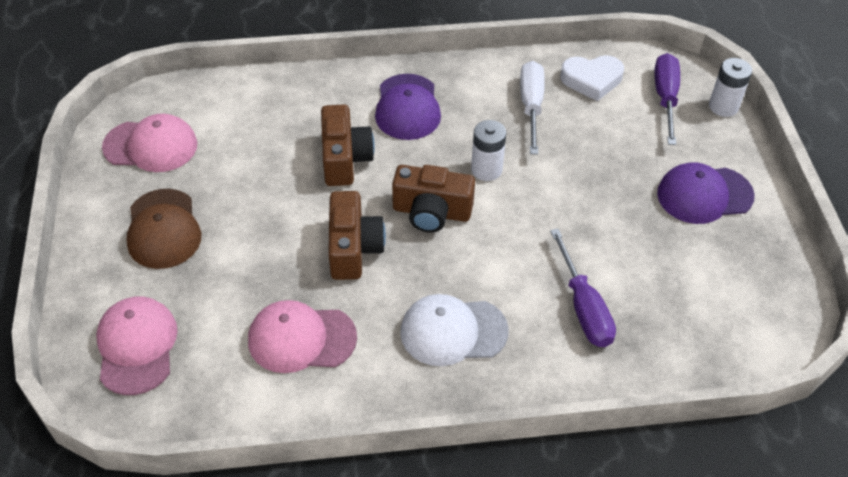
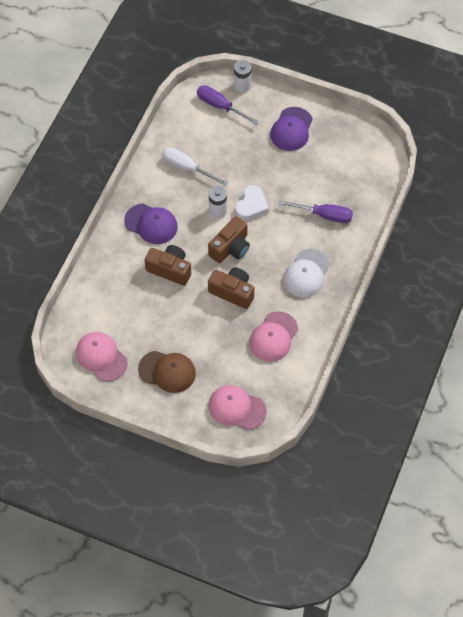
camera: 60 degrees left, 10 degrees up
(151, 146) = (101, 357): pink cap -> pink cap turned 75 degrees counterclockwise
(591, 80) = (186, 130): white heart -> white heart (251, 206)

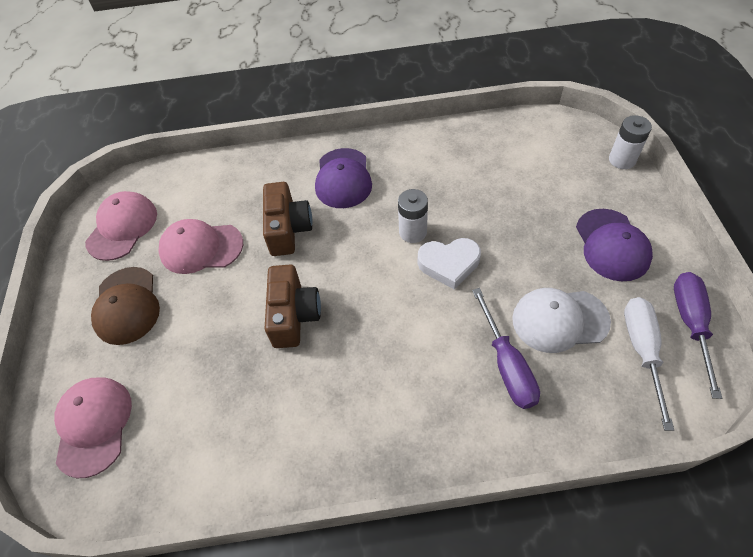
camera: 65 degrees right, 5 degrees down
(187, 168) = (451, 170): white screwdriver -> white screwdriver (642, 351)
(220, 106) = (569, 155): purple screwdriver -> purple screwdriver (690, 324)
(230, 248) = (364, 276): brown camera -> none
(273, 337) = (243, 410): pink cap -> pink cap (201, 248)
(291, 129) = (612, 245): purple cap -> purple cap turned 90 degrees counterclockwise
(306, 273) = (384, 396): white cap -> white cap (559, 320)

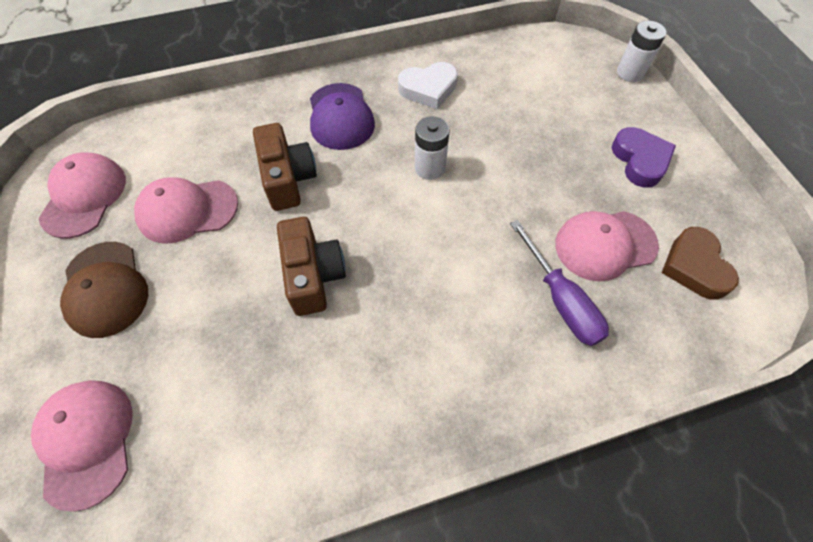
camera: 15 degrees left, 5 degrees up
(449, 264) = (476, 198): white heart -> white heart (428, 89)
(559, 320) = (605, 245): white cap -> pink cap
(612, 245) = (640, 160): purple cap -> purple heart
(642, 351) = (694, 267): white screwdriver -> brown heart
(690, 324) = (735, 233): purple screwdriver -> none

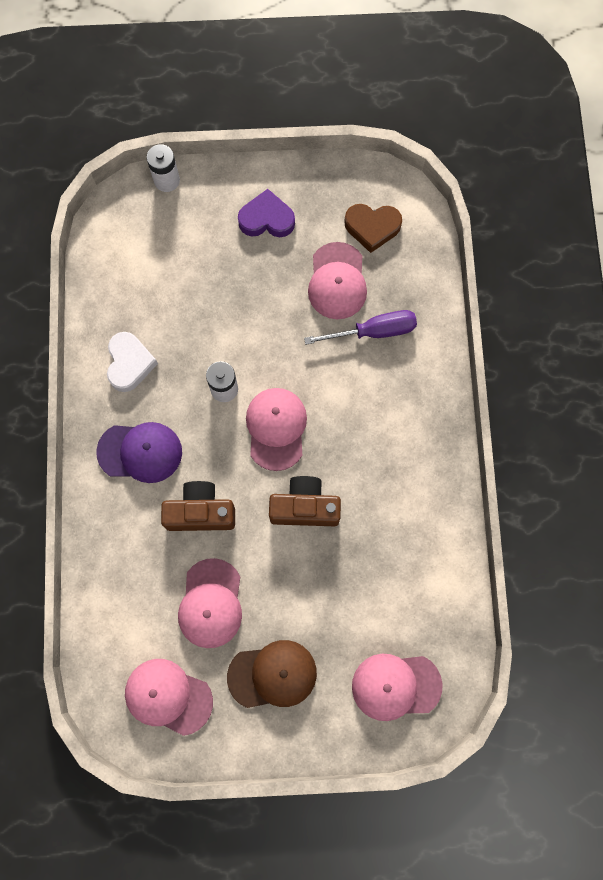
camera: 75 degrees left, 15 degrees up
(400, 225) = (276, 428): none -> pink cap

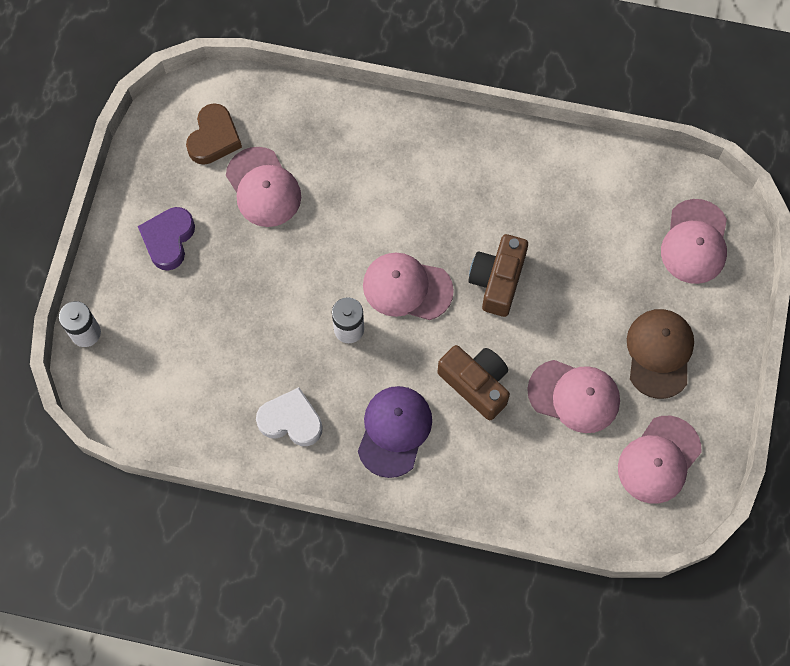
camera: 75 degrees left, 5 degrees down
(200, 512) = (476, 384): brown camera -> brown camera turned 120 degrees clockwise
(337, 281) = (263, 187): pink cap -> pink cap turned 45 degrees clockwise
(373, 331) = (329, 167): purple screwdriver -> none

